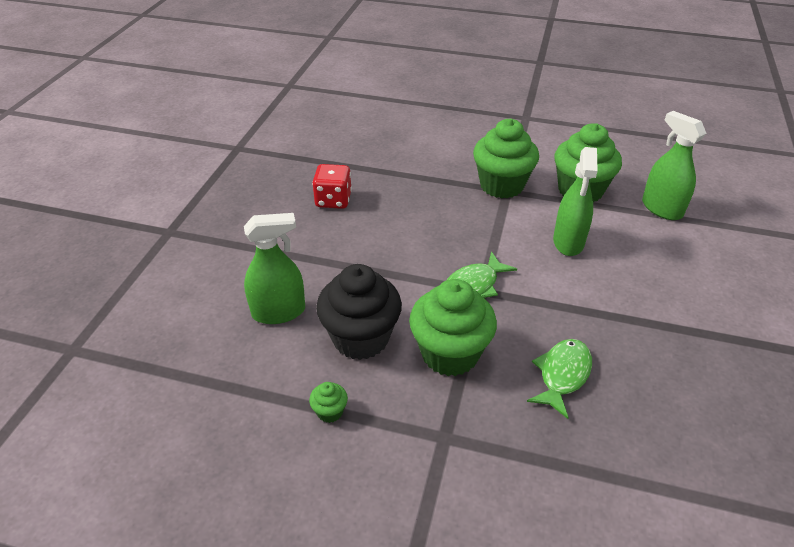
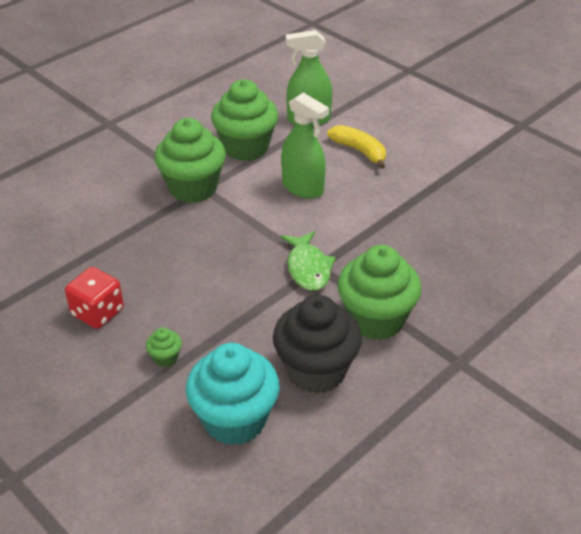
camera: 60 degrees left, 0 degrees up
(279, 312) = (235, 420): green spray bottle -> turquoise cupcake
(330, 412) = (388, 427): green cupcake -> green cupcake (165, 358)
(562, 375) = (441, 266): green fish -> none
(659, 256) = (360, 151): none -> yellow banana

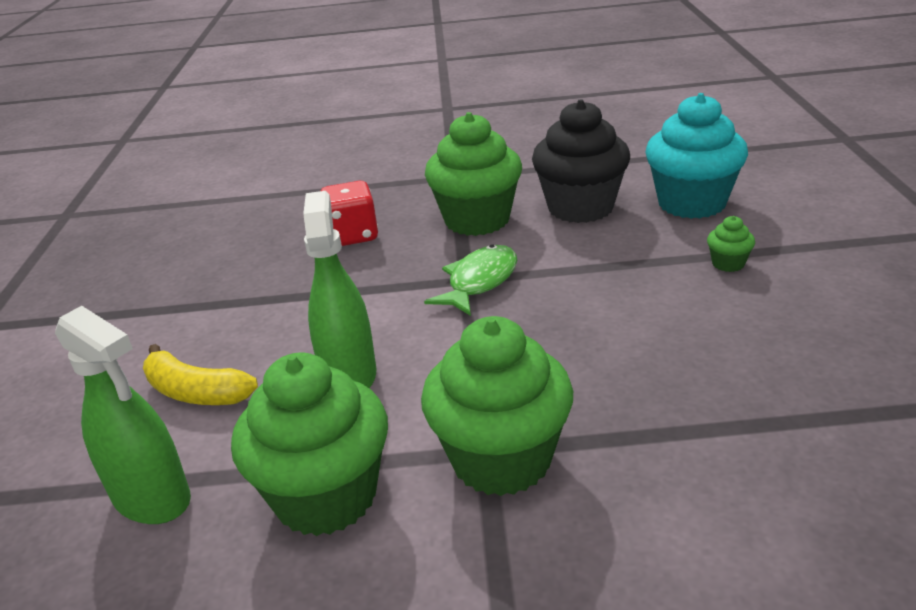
camera: 135 degrees left, 10 degrees down
(98, 312) = (792, 336): red dice -> red dice (353, 236)
(360, 151) = (195, 392): yellow banana -> yellow banana turned 60 degrees counterclockwise

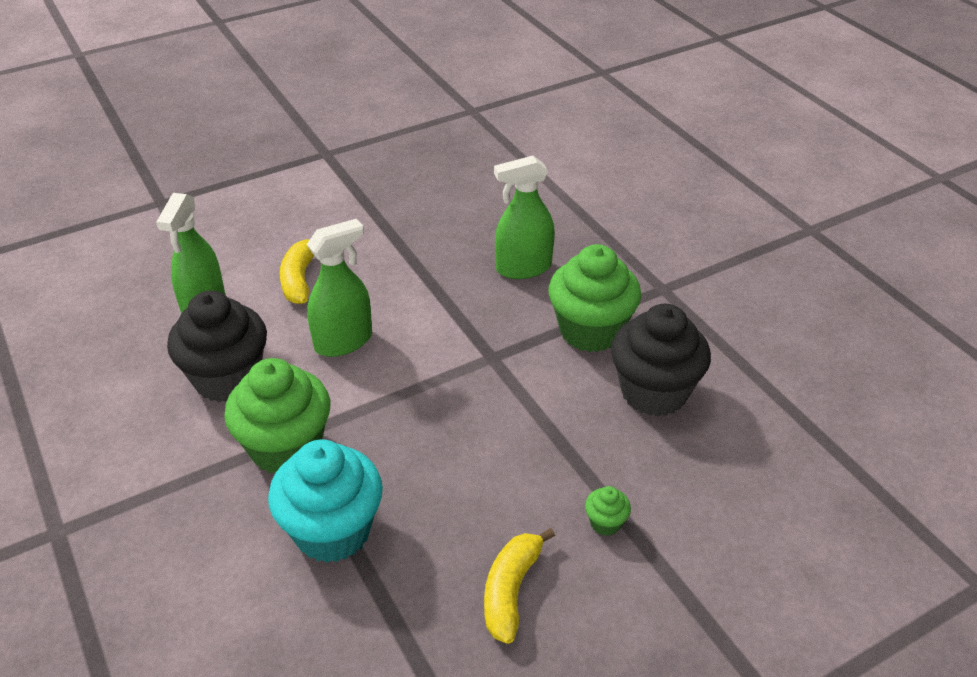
camera: 60 degrees right, 10 degrees up
(326, 496) = (227, 379): green cupcake -> black cupcake
(353, 236) = (523, 268): red dice -> green spray bottle
(479, 282) = (492, 366): green fish -> none
(691, 203) = (713, 472): turquoise cupcake -> turquoise cupcake (332, 531)
(795, 332) = (511, 590): none -> yellow banana

